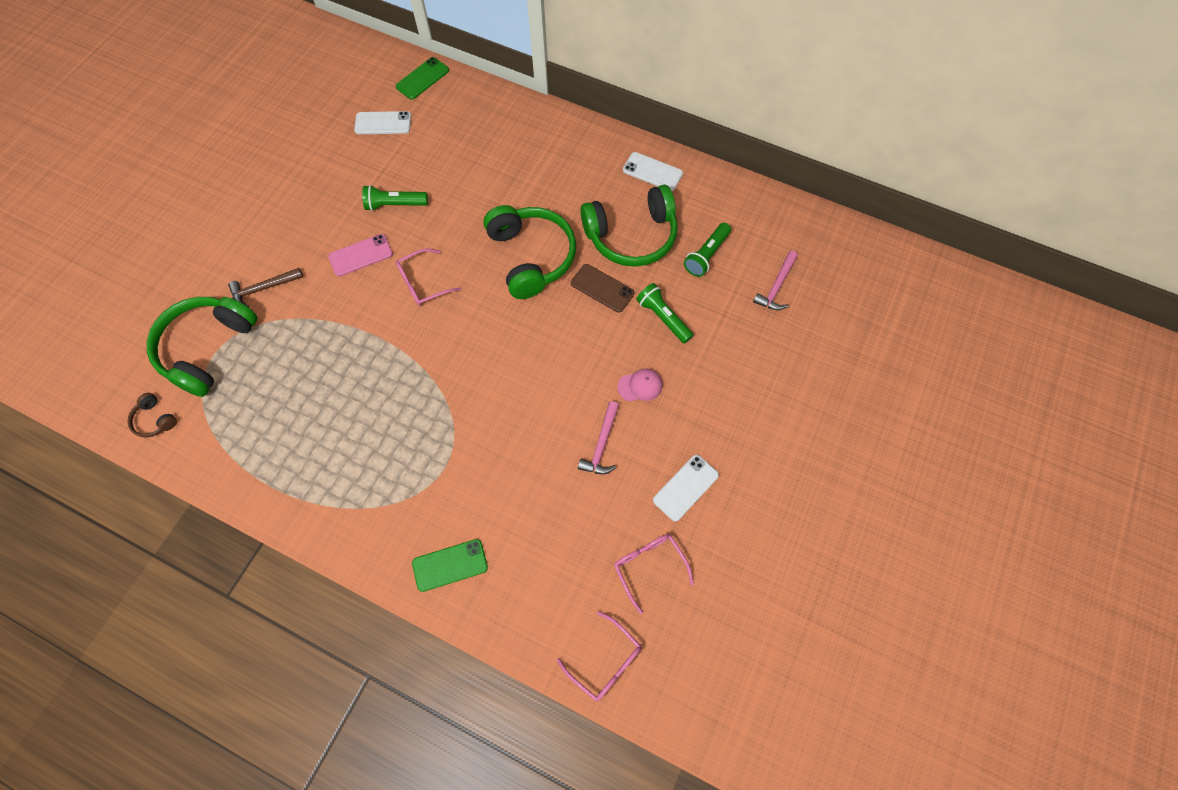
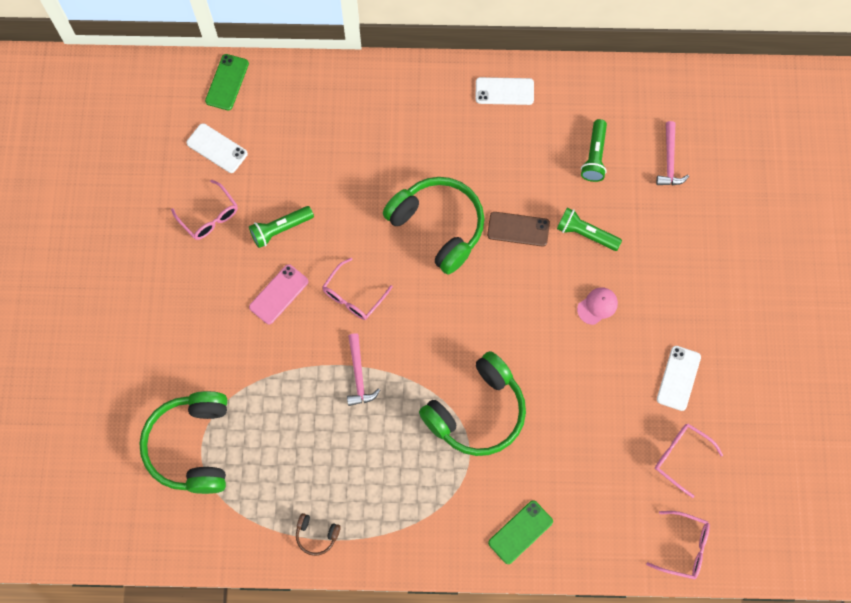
camera: 25 degrees left, 5 degrees up
(155, 419) = (187, 531): brown headphones -> brown headphones (316, 535)
(263, 288) = (207, 367): brown hammer -> none
(343, 171) = (209, 216): none -> pink glasses
(383, 123) = (217, 148): white phone -> white phone turned 60 degrees clockwise
(601, 444) = (591, 373): pink hammer -> pink hammer (358, 375)
(631, 236) = (518, 165): green headphones -> green headphones (477, 412)

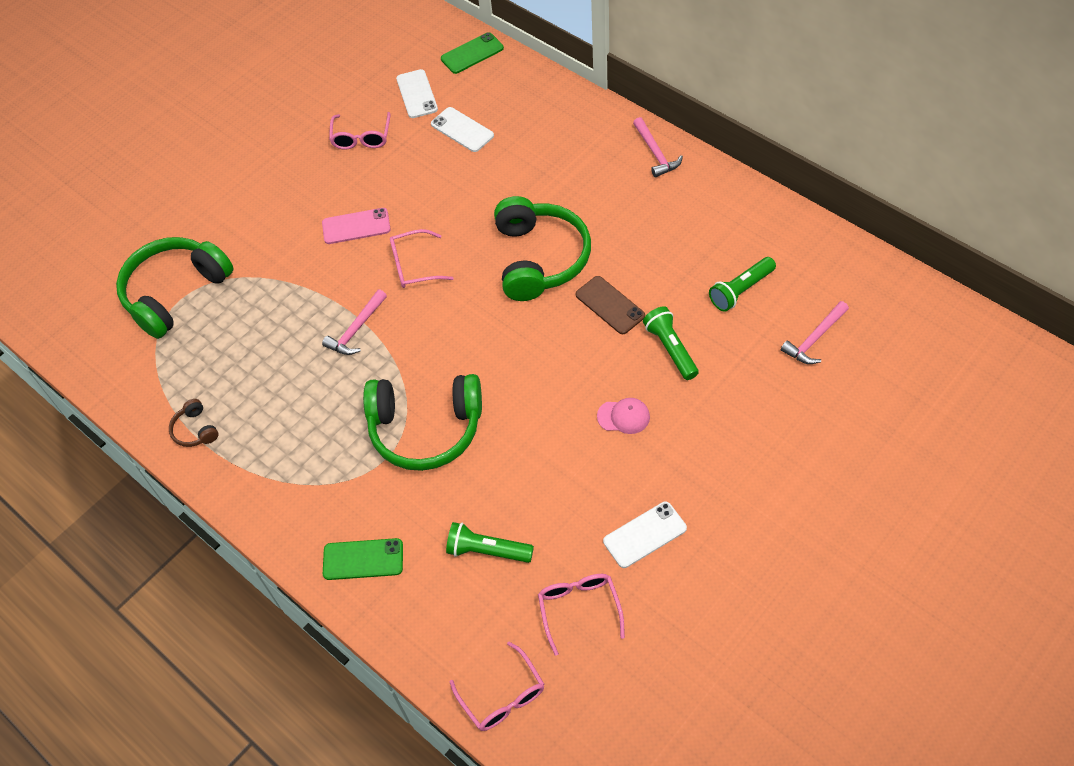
camera: 45 degrees right, 15 degrees down
(280, 229) = (406, 180): green flashlight -> green flashlight (487, 550)
(445, 82) = (655, 153): none -> pink hammer
(504, 91) = (703, 190): white phone -> white phone (462, 130)

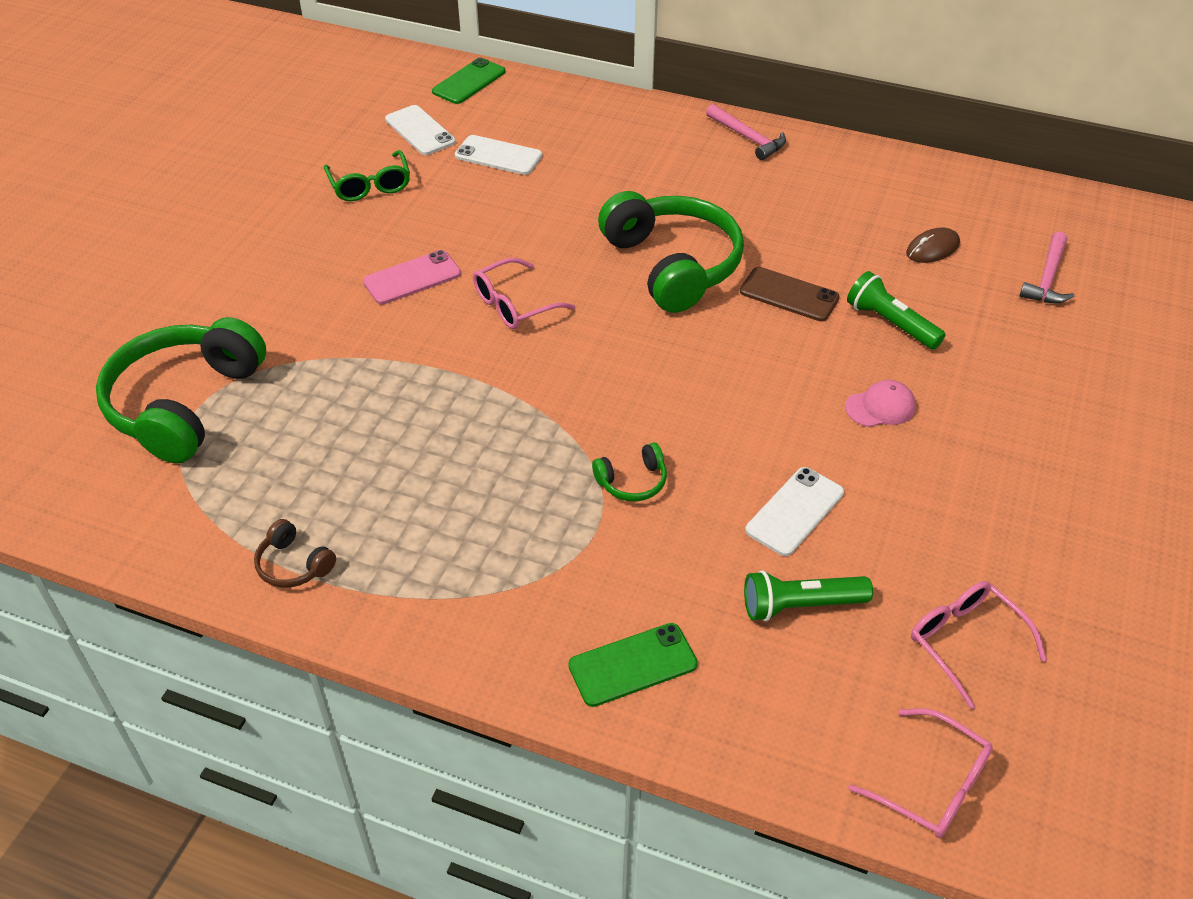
camera: 25 degrees left, 10 degrees down
(356, 329) = (473, 390): pink hammer -> none
(361, 137) = (370, 185): pink glasses -> green glasses
(426, 428) = (632, 481): green headphones -> green headphones, size x0.42
(645, 535) = (991, 531): white phone -> white phone (795, 511)
(740, 290) = (932, 249): green flashlight -> brown mouse

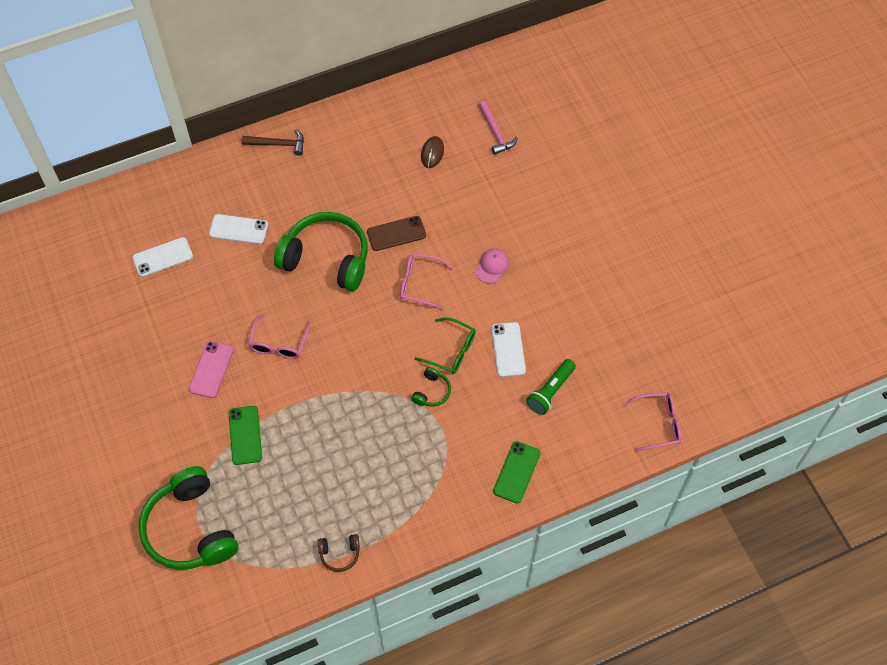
camera: 45 degrees left, 15 degrees up
(370, 185) = (117, 331): green glasses -> green glasses (451, 350)
(420, 131) = (99, 273): white phone -> white phone (238, 229)
(469, 82) = (83, 217): green phone -> green phone (245, 435)
(748, 138) = (278, 144): pink hammer -> brown hammer
(890, 323) = (454, 215): green flashlight -> none
(966, 643) = (620, 355): pink glasses -> pink glasses (420, 283)

